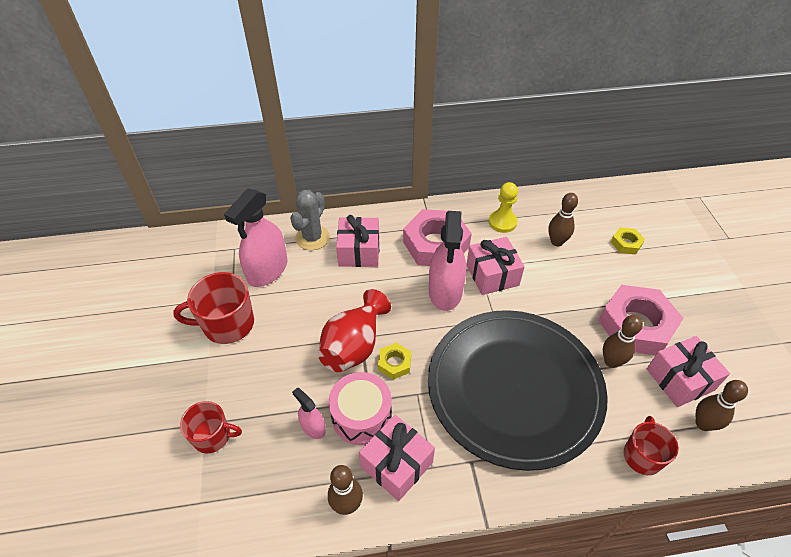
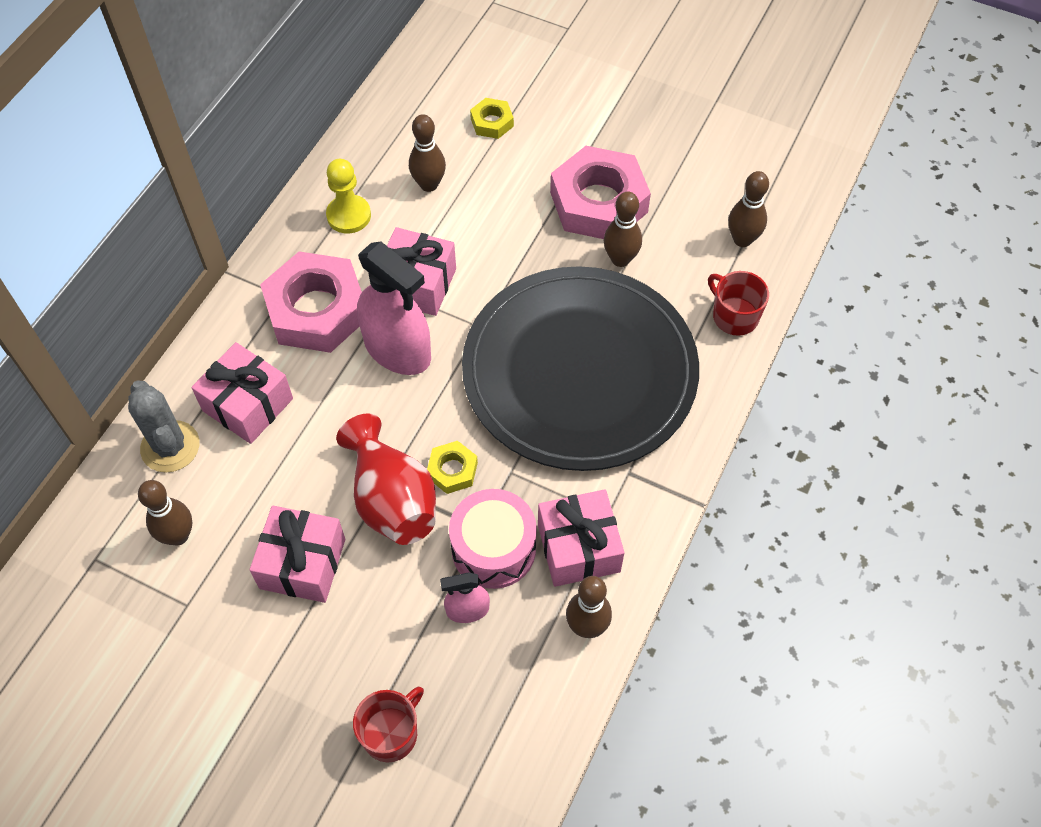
camera: 55 degrees left, 10 degrees up
(227, 324) = (229, 634): red mug -> none
(267, 270) = (178, 535): pink spray bottle -> brown bowling pin
(680, 379) = (686, 218): pink gift -> pink gift (303, 563)

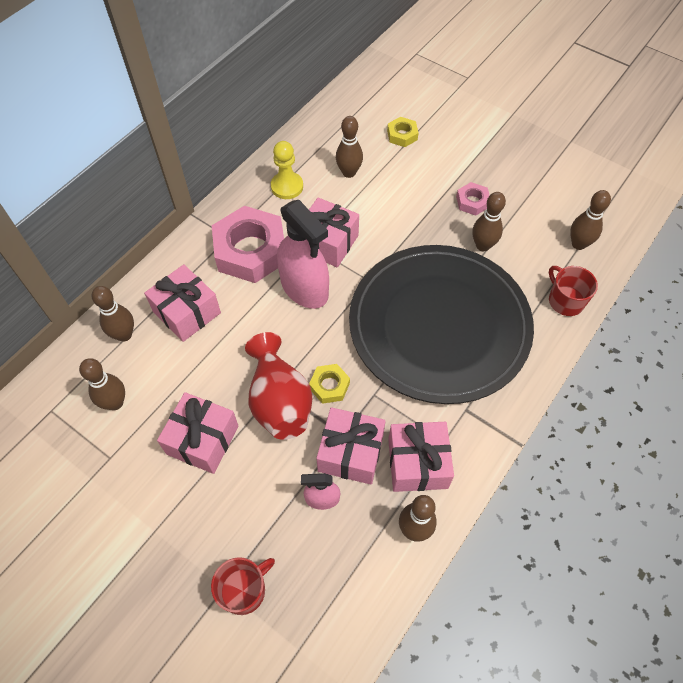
camera: 10 degrees right, 0 degrees up
(170, 447) = (124, 335): grey cactus -> brown bowling pin
(493, 548) = (351, 452): pink drum -> pink gift
(599, 202) = (472, 202): pink nut -> pink nut, size x0.46

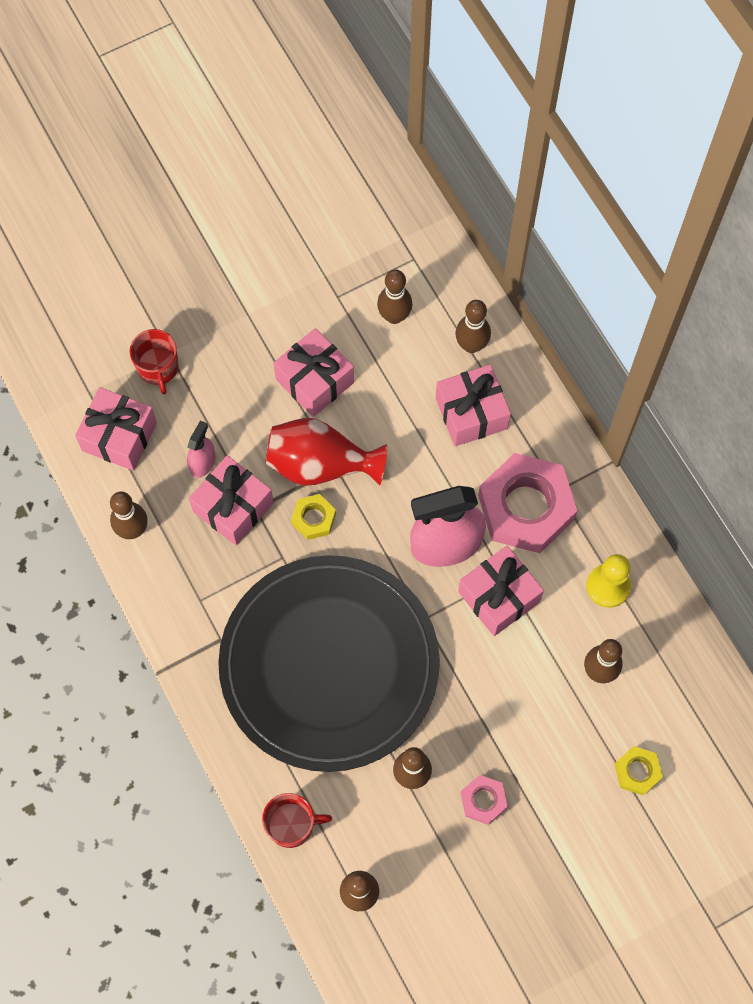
camera: 115 degrees right, 10 degrees up
(417, 463) = (191, 563): pink gift -> pink gift (119, 436)

